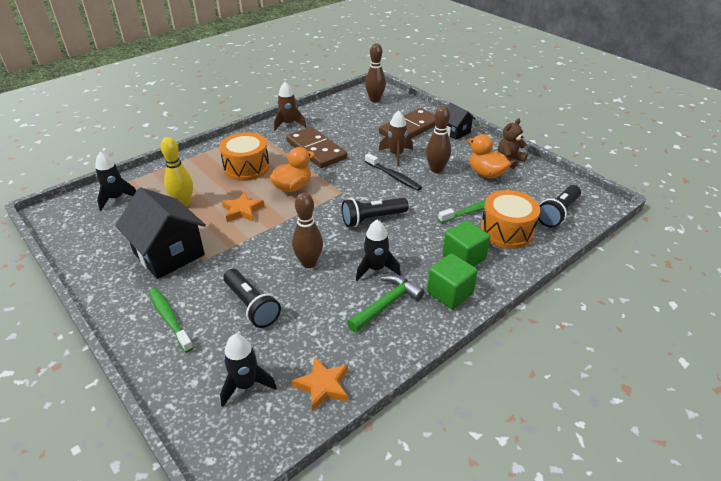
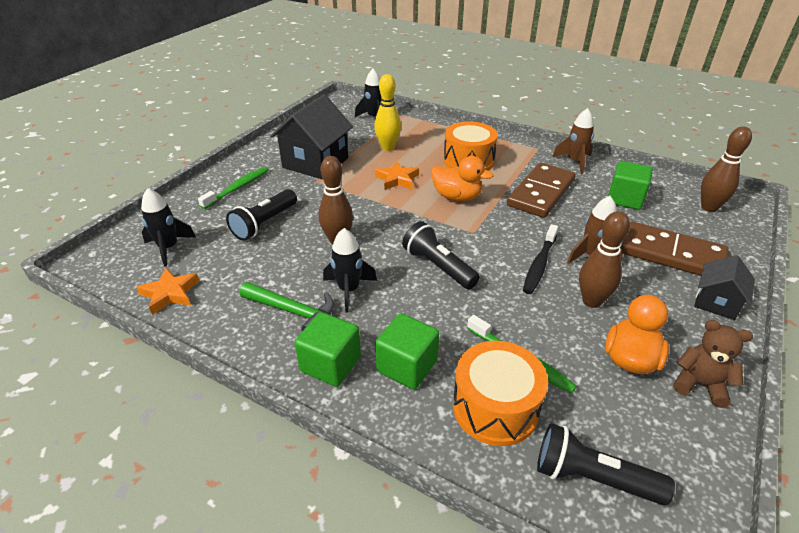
camera: 70 degrees right, 0 degrees up
(346, 122) = (625, 199): none -> green cube

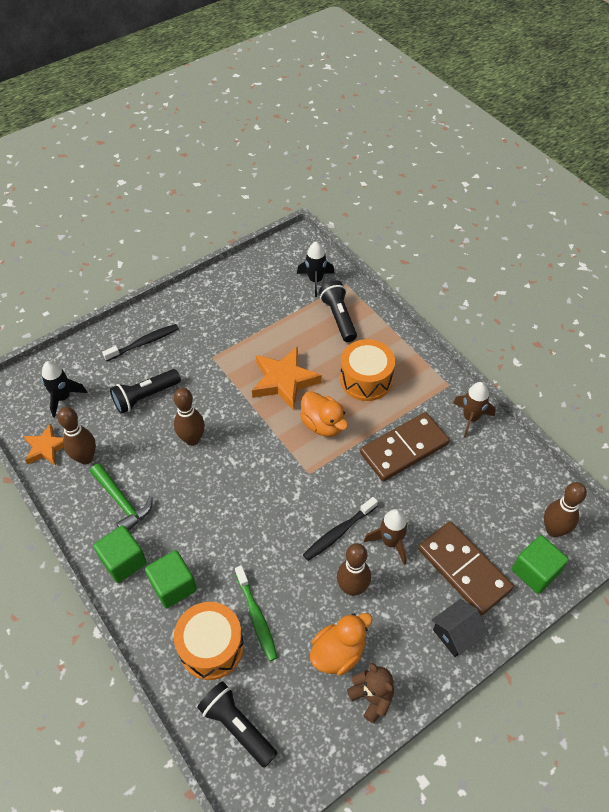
camera: 25 degrees right, 15 degrees up
(225, 288) = (86, 458): none -> brown bowling pin
(238, 188) = (144, 343): green toothbrush -> black toothbrush
(315, 163) = (225, 331): black house -> none
(349, 290) = (172, 497): black rocket -> none
(388, 147) = (302, 332): yellow bowling pin -> none
(397, 179) = (284, 381): orange star -> orange star, size x1.61
(438, 266) = (254, 500): black flashlight -> black flashlight (338, 317)
(625, 199) = (479, 487): green cube -> green cube (535, 571)

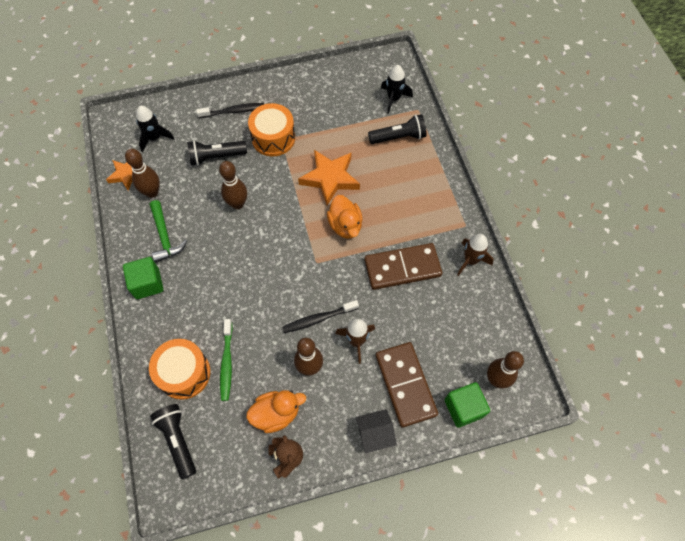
camera: 20 degrees right, 10 degrees up
(173, 586) = (176, 316): green cube -> none
(338, 317) = (399, 137): black flashlight -> black flashlight turned 75 degrees clockwise
(366, 379) = (397, 198): orange drum -> orange drum (273, 138)

